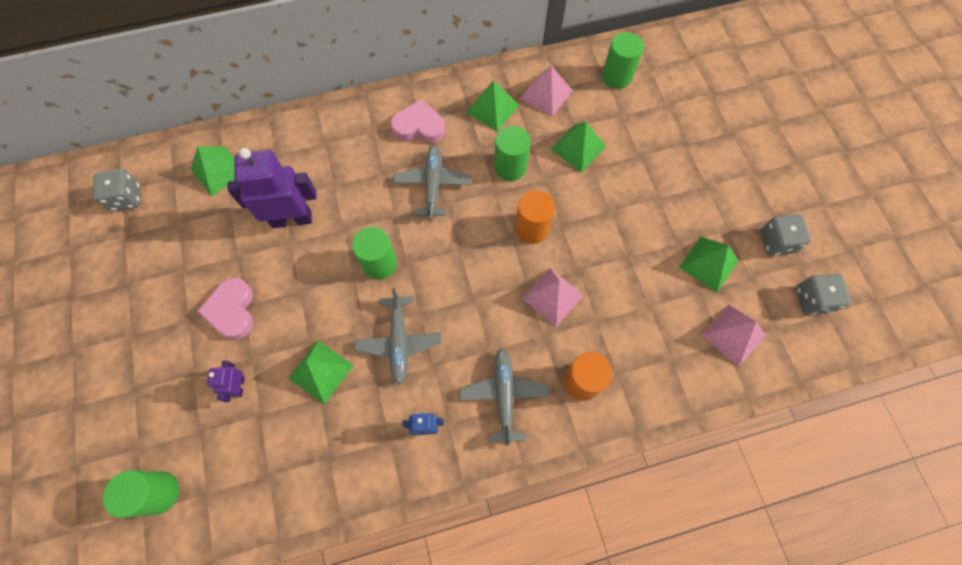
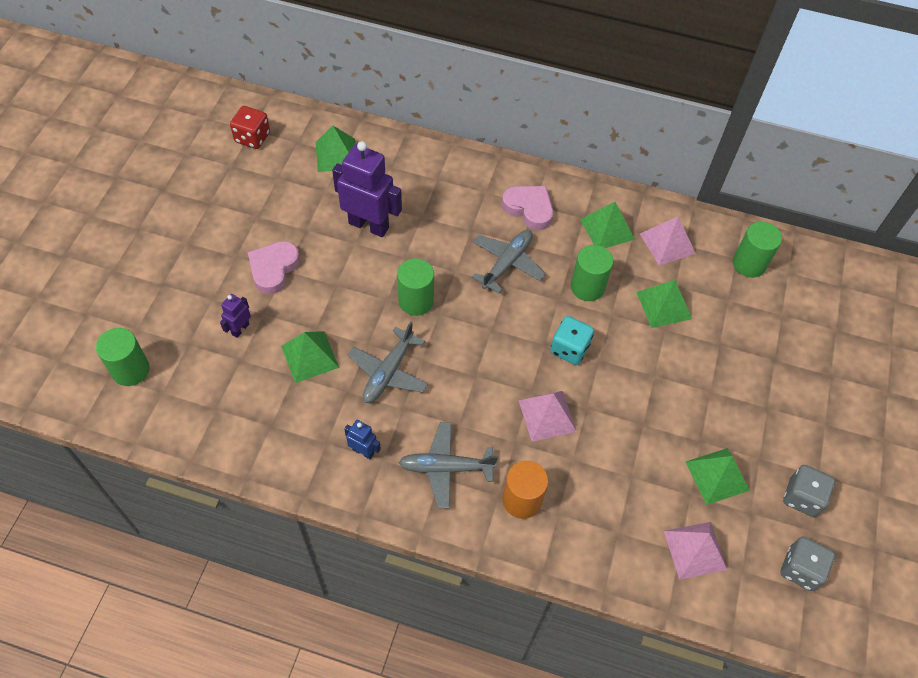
camera: 30 degrees right, 10 degrees down
(127, 198) = (252, 137): grey dice -> red dice
(504, 395) = (445, 468): grey plane -> grey plane turned 120 degrees counterclockwise
(532, 228) = (569, 349): orange cylinder -> turquoise dice

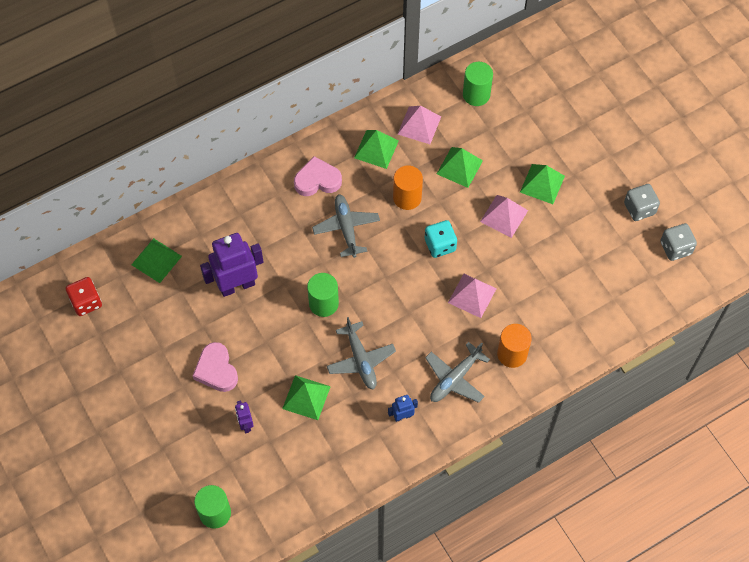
camera: 45 degrees left, 5 degrees up
(587, 287) = (407, 197): green cylinder -> orange cylinder
(695, 550) = (620, 290): pink pyramid -> pink pyramid (504, 216)
(717, 476) = (589, 239): green pyramid -> green pyramid (542, 184)

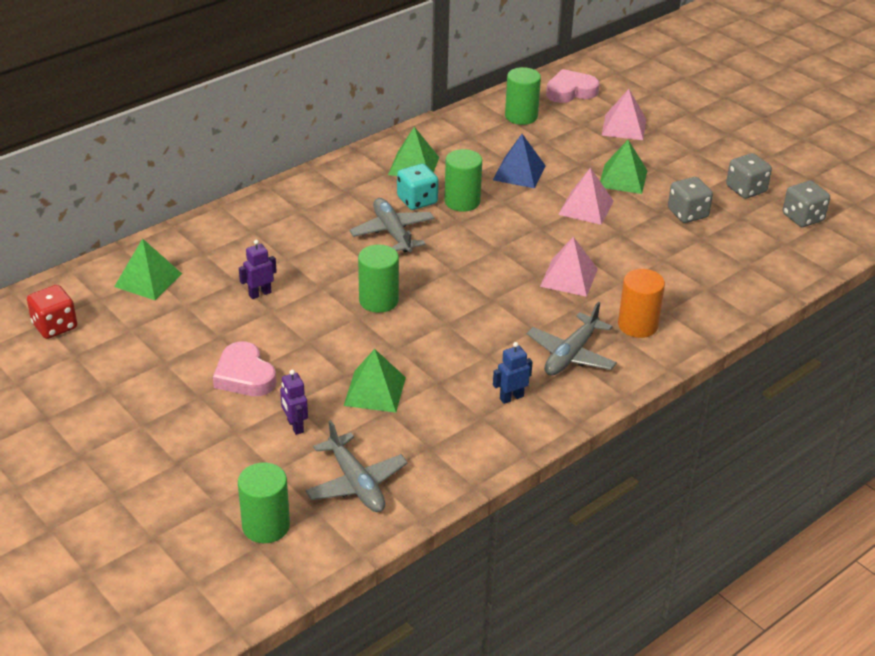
camera: 10 degrees left, 25 degrees down
(237, 285) = (260, 294): purple robot -> purple robot, size x0.47
(317, 180) = (346, 196): pink heart -> pink heart (570, 91)
(361, 360) = (441, 348): grey plane -> grey plane (356, 483)
(407, 197) = (462, 201): orange cylinder -> green cylinder
(419, 125) = (460, 143): pink pyramid -> pink pyramid (624, 127)
(440, 245) = (514, 237): turquoise dice -> turquoise dice (417, 200)
(459, 167) = (519, 172): green pyramid -> blue pyramid
(583, 232) = (687, 214): none -> grey dice

